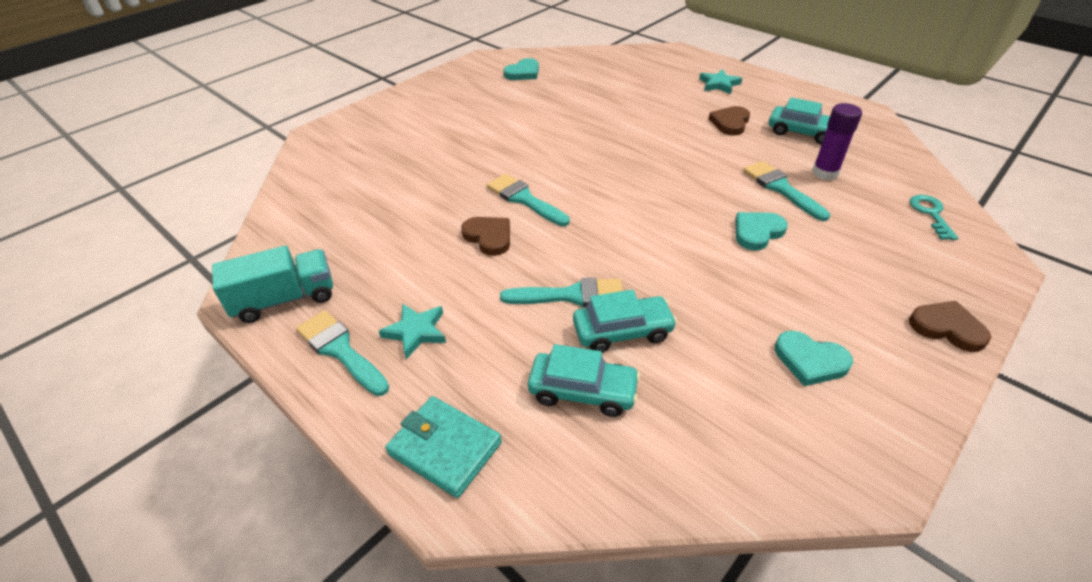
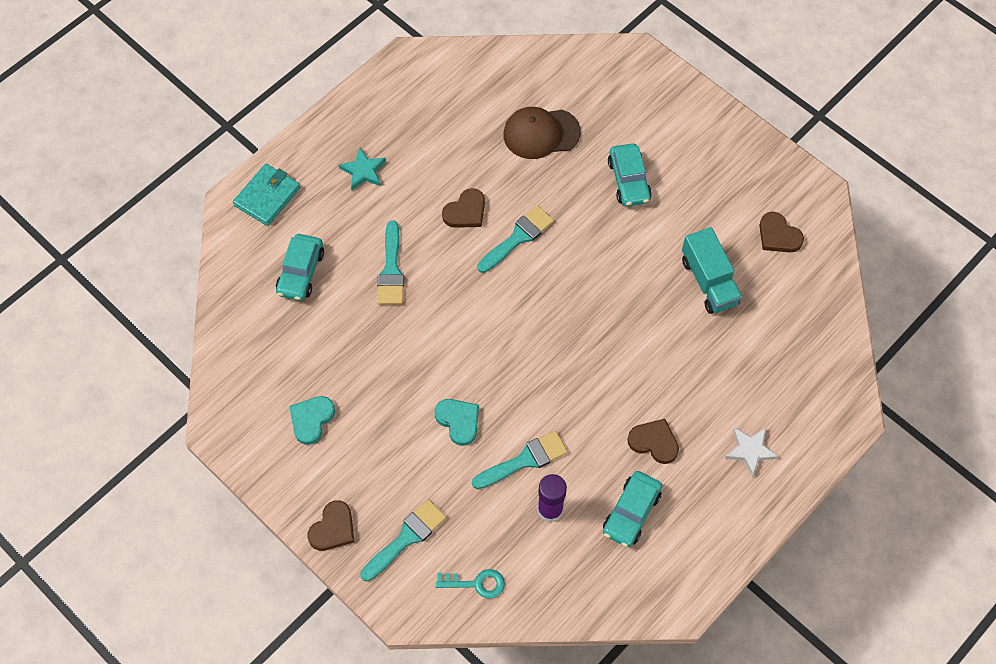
camera: 90 degrees right, 20 degrees up
(285, 299) = (403, 85): turquoise truck -> turquoise truck (709, 281)
(340, 350) = (350, 129): turquoise brush -> turquoise brush (406, 537)
(393, 188) = (541, 133): none -> brown cap
(523, 73) = (778, 235): turquoise heart -> brown heart
(622, 331) = (351, 301): turquoise car -> turquoise car (628, 181)
(719, 84) = (750, 451): turquoise star -> white star

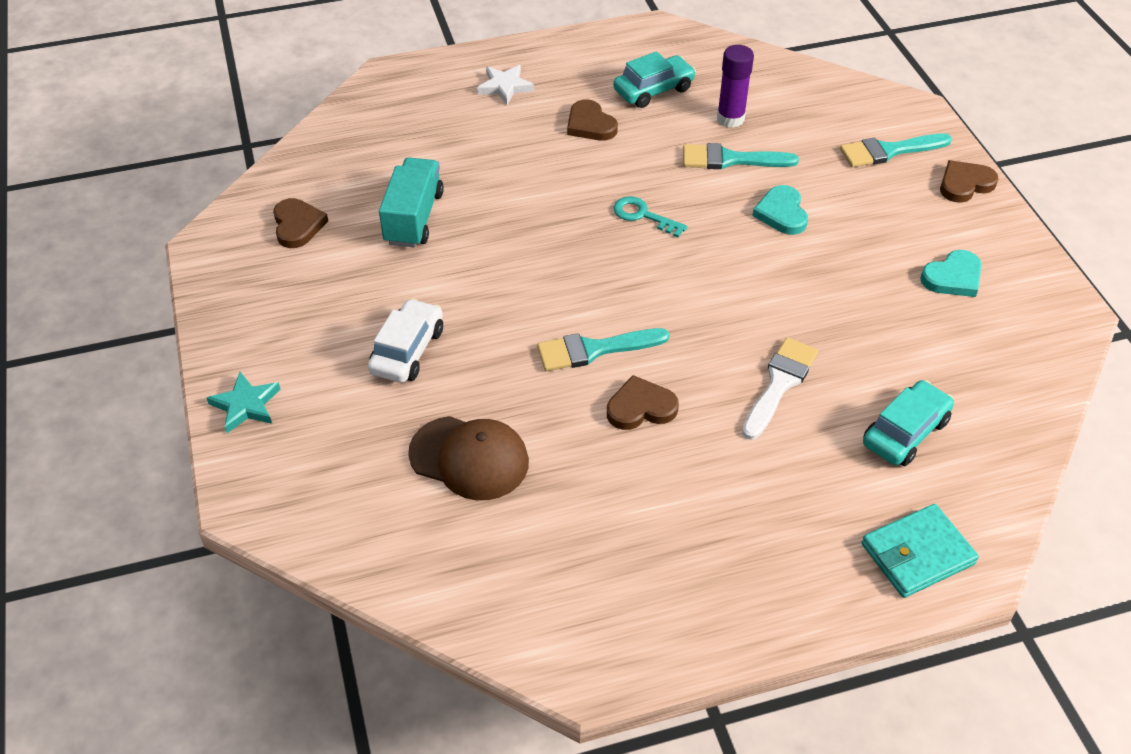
camera: 150 degrees left, 15 degrees down
(363, 171) = (754, 524): turquoise star -> turquoise star (246, 405)
(391, 270) = (779, 384): turquoise brush -> white brush
(476, 583) = (835, 100): turquoise key -> turquoise key (643, 215)
(628, 181) = (407, 351): turquoise car -> white car

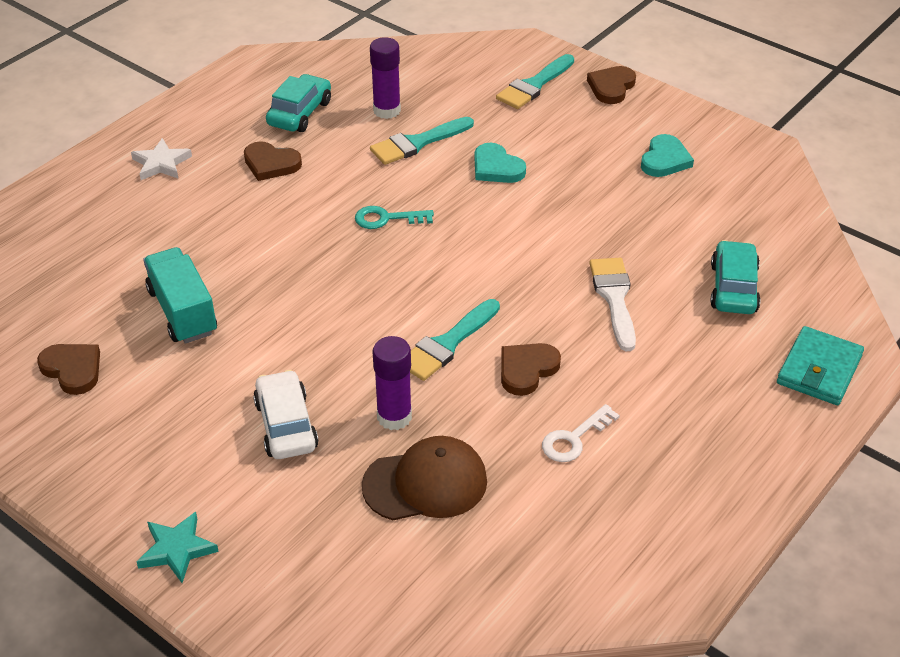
camera: 35 degrees left, 5 degrees down
(495, 389) = (394, 417): none -> purple glue stick
(625, 489) = (574, 438): none -> white key

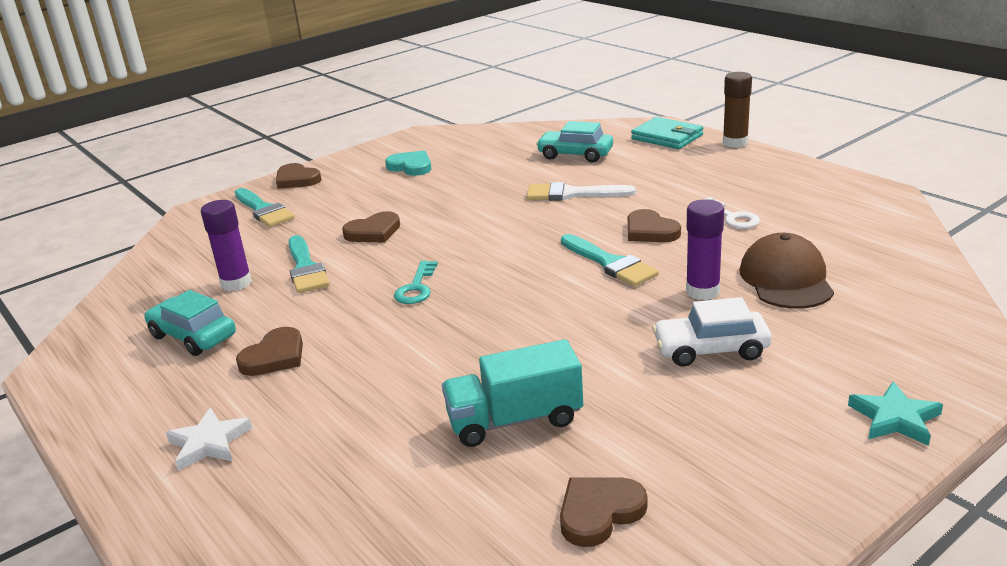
camera: 75 degrees left, 15 degrees down
(496, 168) = (373, 232): turquoise heart -> brown heart
(817, 441) = (735, 143): none -> brown glue stick

